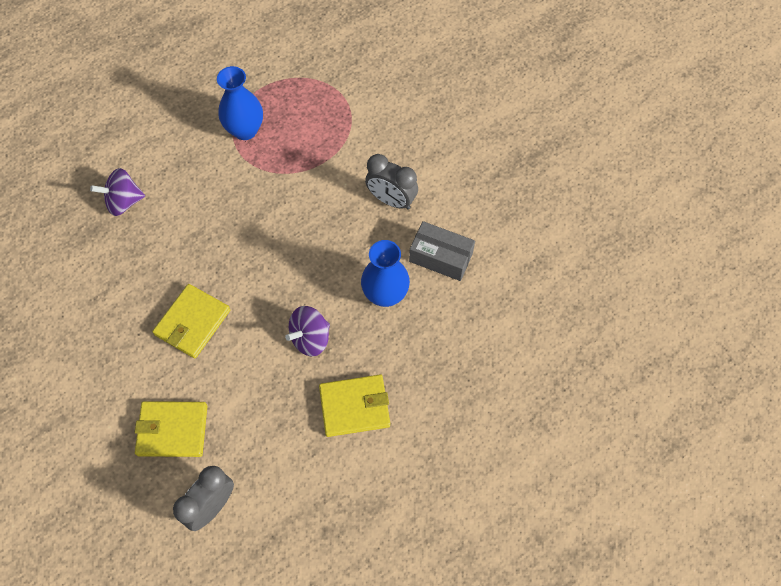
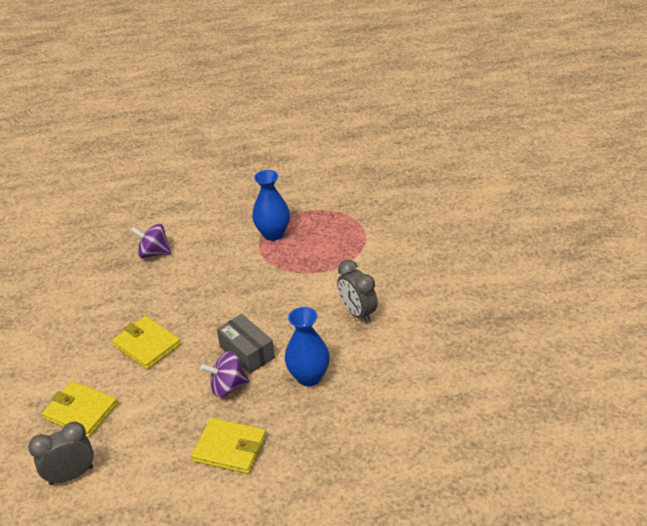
camera: 30 degrees right, 25 degrees down
(192, 322) = (147, 345): yellow wallet -> yellow wallet turned 75 degrees clockwise
(440, 257) = (373, 366): grey box -> grey box (247, 352)

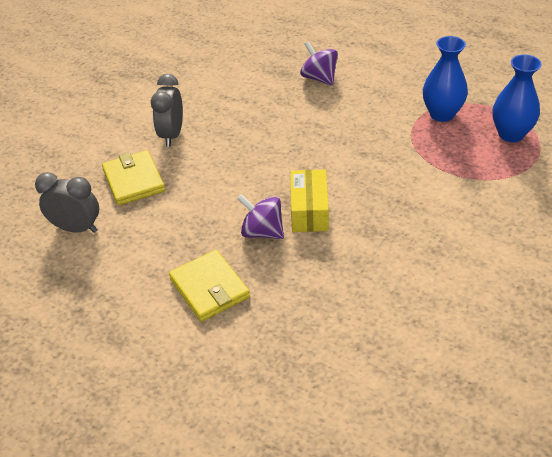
camera: 40 degrees right, 5 degrees up
(147, 345) = (235, 155): yellow wallet -> none
(247, 352) = (309, 211): grey box -> yellow box
(309, 377) = (341, 268): blue vase -> blue vase (511, 134)
(358, 313) = (449, 235): grey clock -> grey clock (172, 135)

